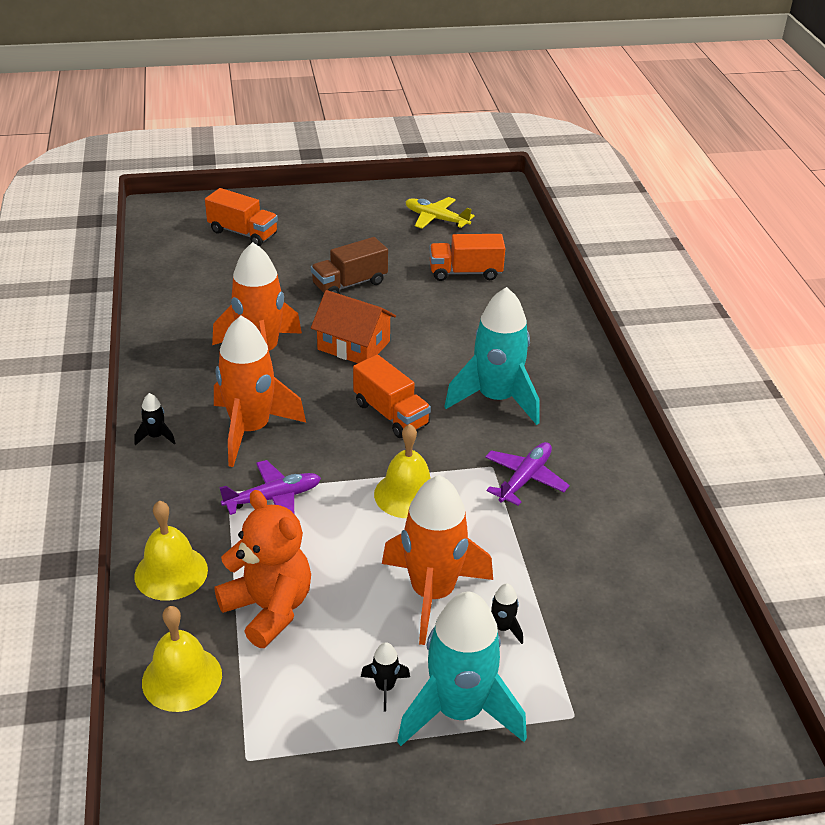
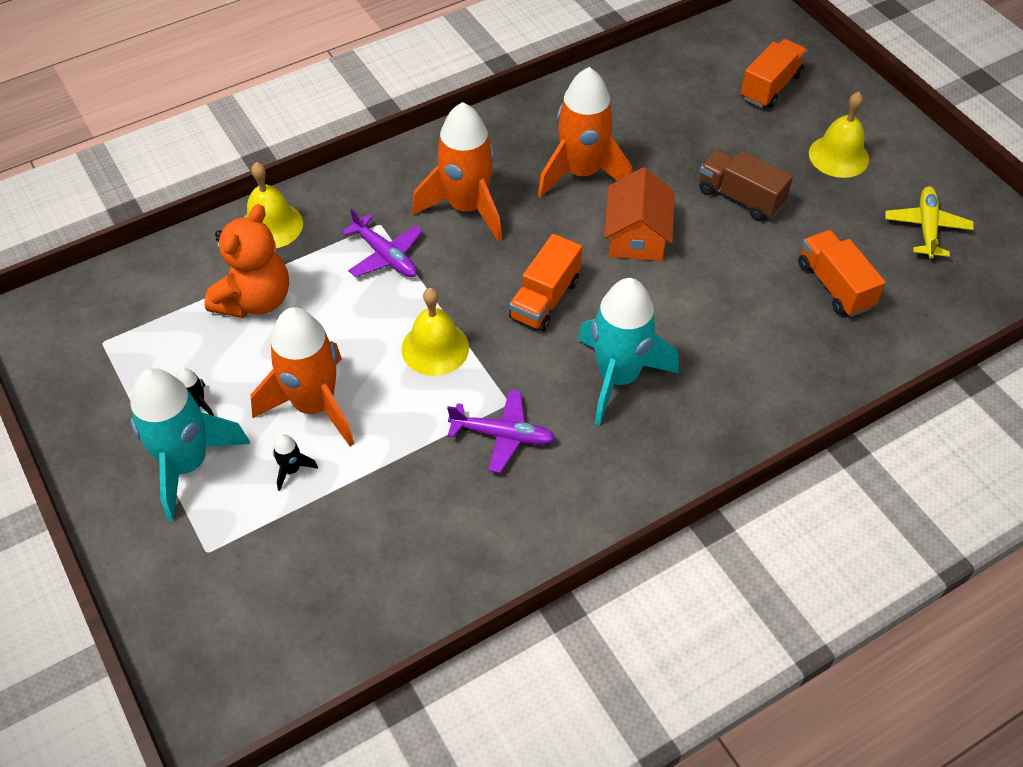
camera: 70 degrees right, 15 degrees up
(156, 436) = (426, 152): black rocket -> none
(182, 678) = (166, 275): yellow bell -> yellow bell (838, 156)
(243, 233) = (771, 87): orange truck -> orange truck turned 150 degrees counterclockwise

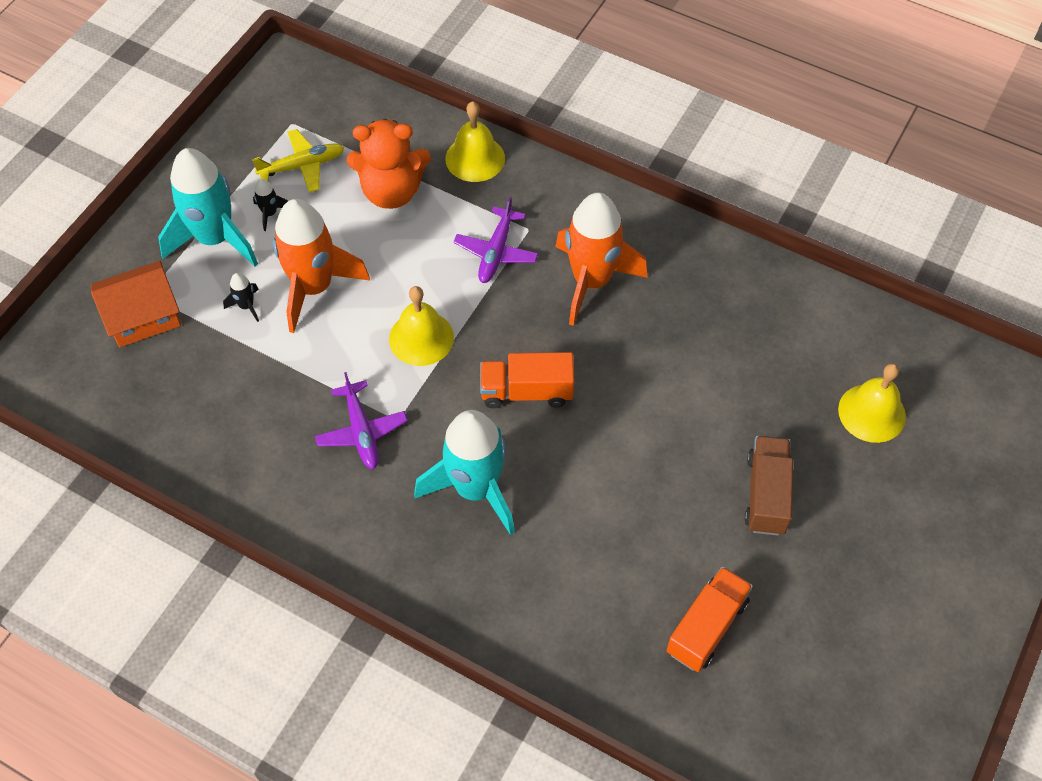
camera: 60 degrees right, 5 degrees up
(581, 173) = (699, 348): orange rocket -> none
(636, 236) = (652, 428): orange house -> orange house (143, 316)
(771, 87) = (949, 456): orange truck -> none
(838, 156) = (895, 561): yellow bell -> yellow bell (872, 413)
(926, 228) = (851, 687): yellow plane -> yellow plane (302, 166)

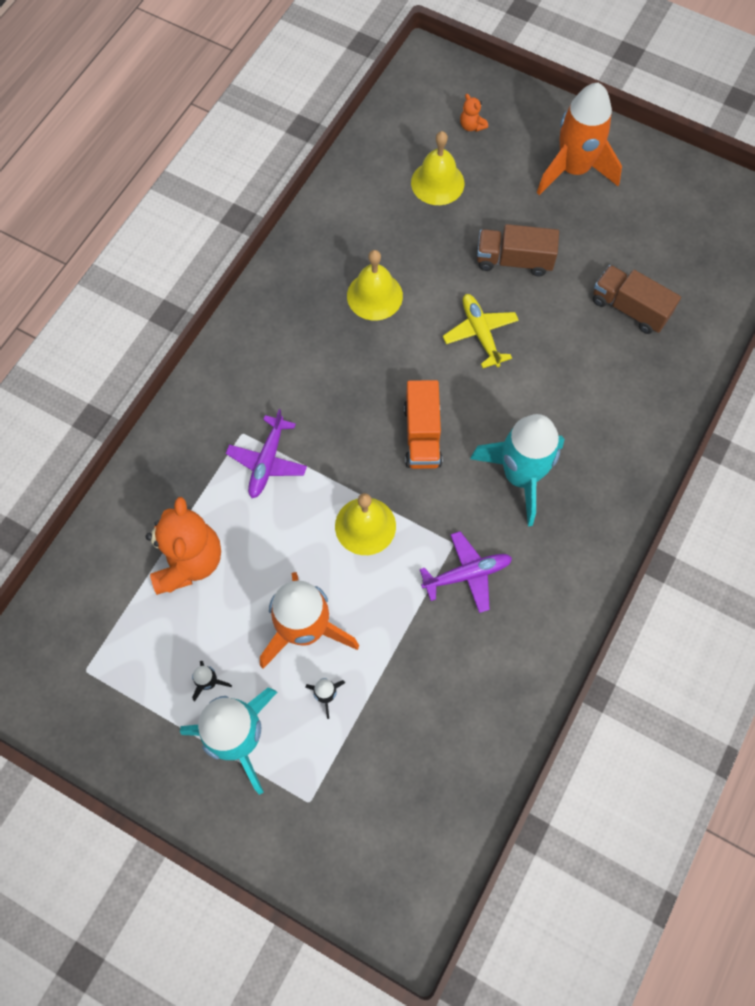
camera: 90 degrees left, 10 degrees up
(143, 316) = (337, 803): orange house -> none
(302, 166) = (147, 654): yellow plane -> yellow plane (480, 334)
(475, 158) = (151, 482): yellow bell -> yellow bell (374, 296)
(496, 251) = (267, 461): purple plane -> purple plane turned 90 degrees clockwise
(591, 281) = (305, 380): orange rocket -> orange rocket (574, 170)
(707, 627) = (629, 308): orange truck -> brown truck
(967, 453) = (471, 126): none -> orange teddy bear

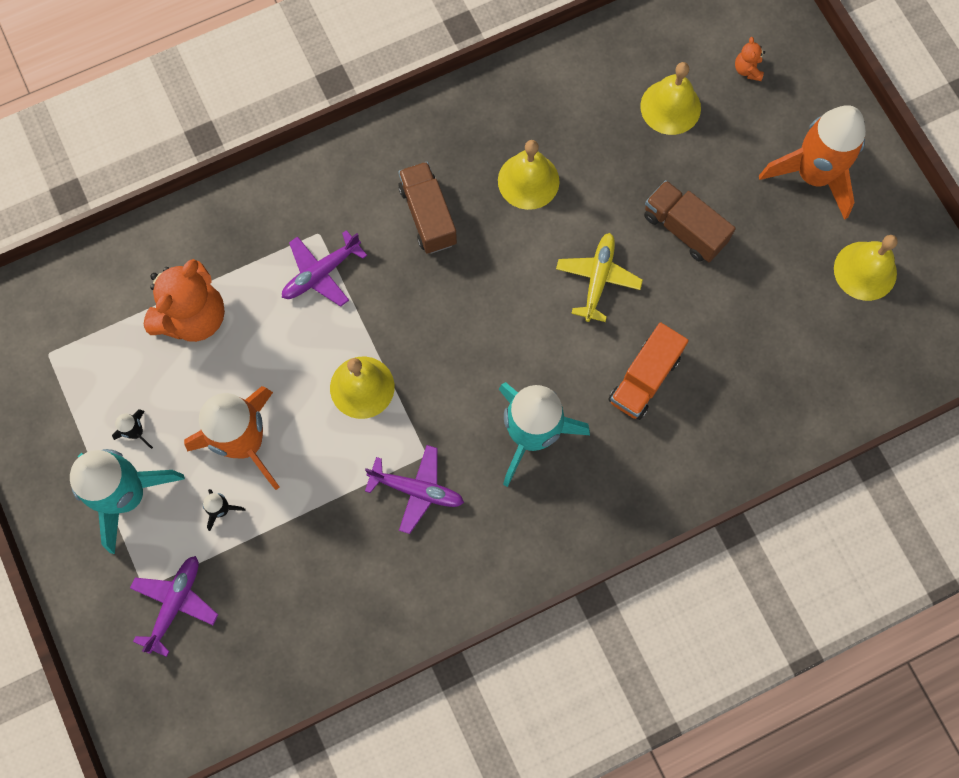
camera: 35 degrees right, 5 degrees up
(345, 797) = (175, 604): none -> purple plane
(422, 435) = (472, 339): orange truck -> orange truck (644, 379)
(629, 308) = (758, 346): brown truck -> brown truck (428, 215)
(659, 212) = (865, 270): none -> yellow bell

